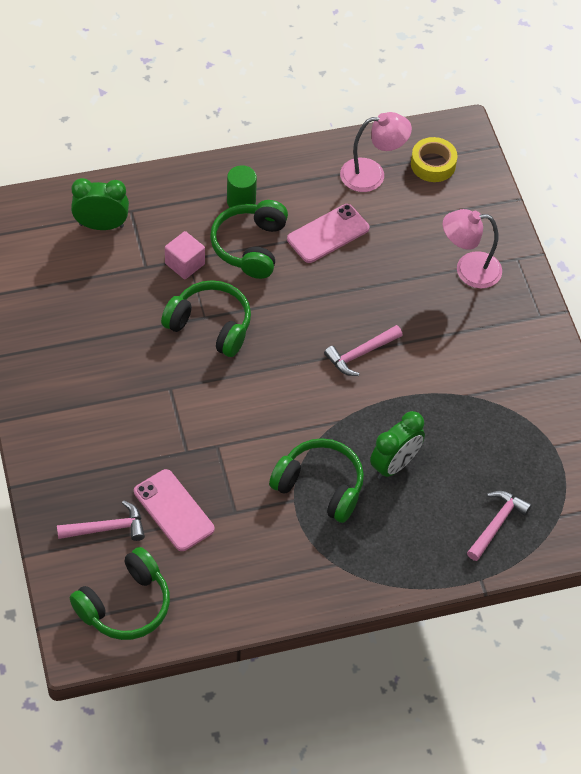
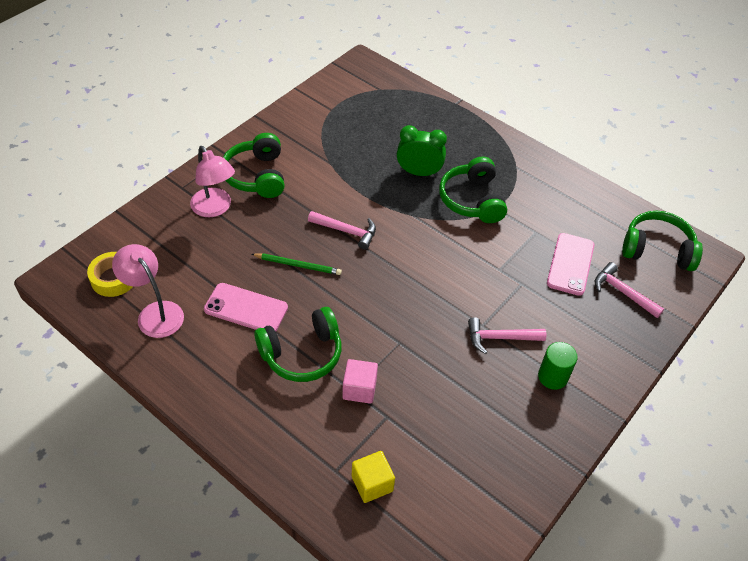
camera: 125 degrees left, 5 degrees down
(101, 225) = (372, 483): green clock -> yellow cube
(210, 326) = (404, 334): green headphones -> green headphones (257, 176)
(241, 202) = (257, 389): green cylinder -> green cylinder (552, 377)
(348, 294) = (298, 265): none -> green pencil
(496, 524) = (412, 111): pink hammer -> pink hammer (500, 338)

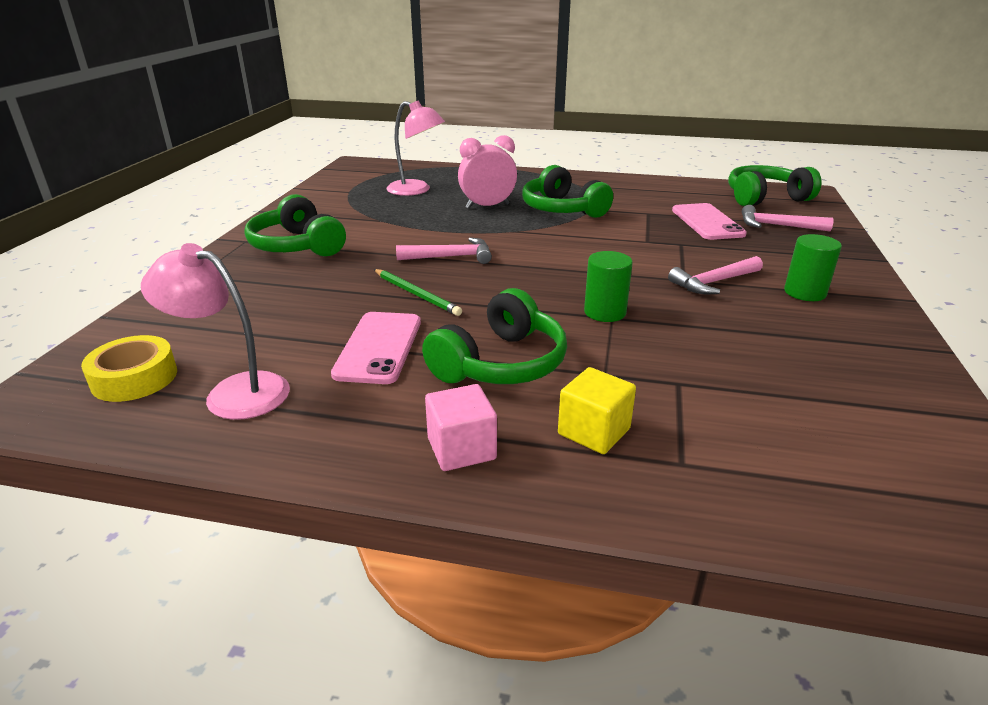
camera: 25 degrees left, 20 degrees down
(215, 208) = (260, 280): pink lamp -> pink lamp (416, 190)
(246, 308) = (379, 347): pink phone -> pink phone turned 75 degrees counterclockwise
(298, 265) = (416, 294): green pencil -> green pencil turned 60 degrees clockwise
(359, 389) = (613, 370): pink cube -> pink cube (461, 449)
(372, 483) = (747, 456): yellow cube -> yellow cube (594, 431)
(399, 335) = (605, 312): none -> green cylinder
(419, 172) = (487, 206): green clock -> pink clock

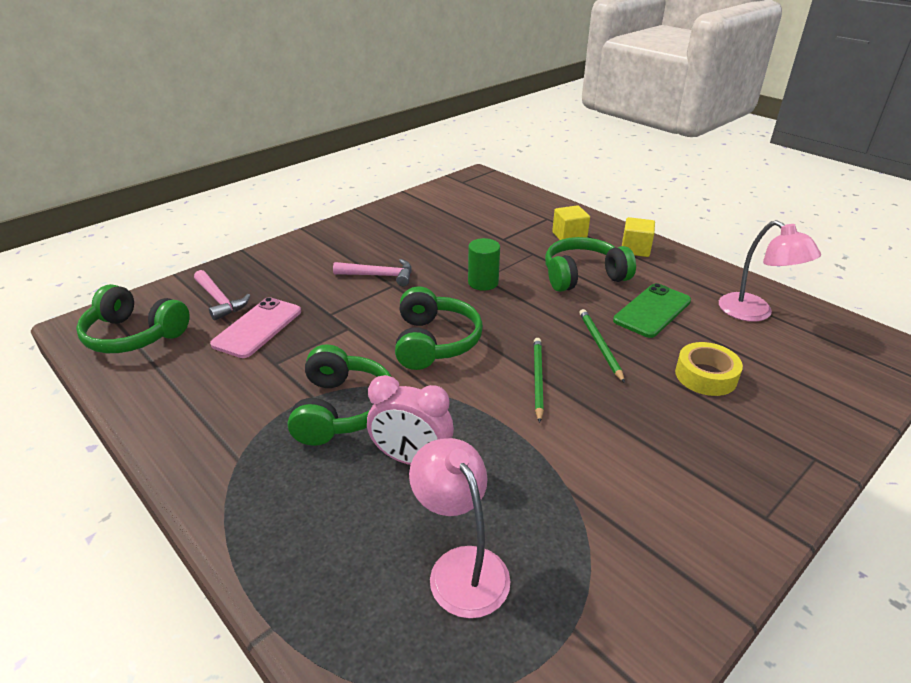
camera: 145 degrees left, 5 degrees up
(134, 378) = (828, 345): yellow tape -> yellow tape (705, 376)
(298, 246) = (694, 471): green headphones -> green headphones (434, 342)
(379, 347) = (652, 311): pink phone -> green phone
(451, 257) = (537, 379): pink hammer -> green pencil
(461, 449) = (635, 249): pink cube -> yellow cube
(805, 292) = (344, 251): green cylinder -> none

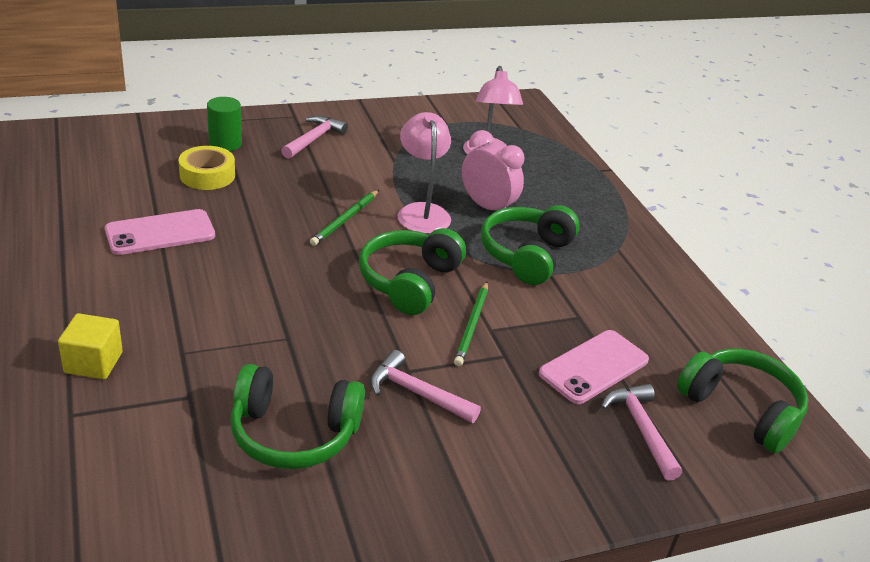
camera: 160 degrees left, 0 degrees up
(483, 282) = (295, 331): green cylinder -> green cylinder (225, 144)
(583, 276) = (169, 295): green headphones -> green headphones (294, 433)
(600, 346) = (258, 223): green pencil -> green pencil (472, 326)
(635, 249) = (46, 307): yellow cube -> none
(652, 311) = (160, 233): green phone -> pink phone
(689, 480) = (314, 139): none -> pink hammer
(754, 313) = (70, 197): pink lamp -> pink lamp (422, 212)

